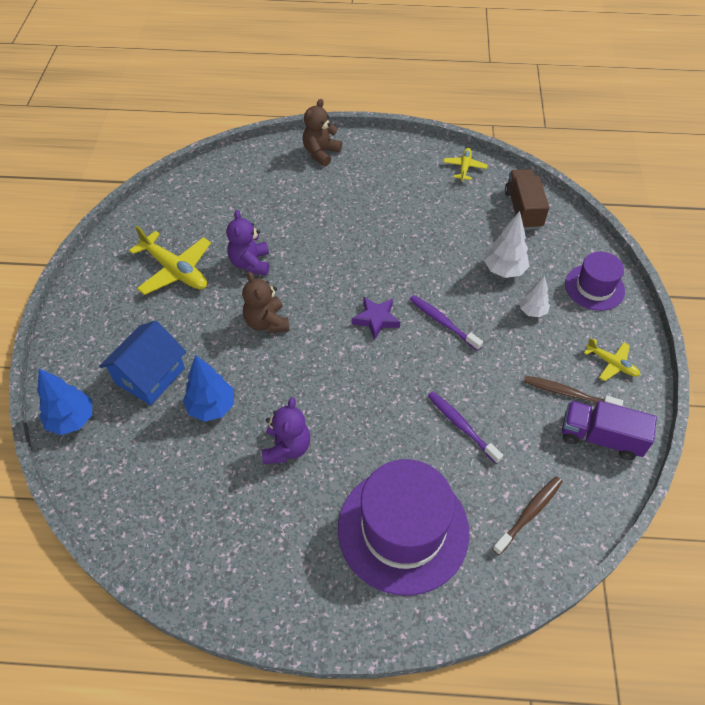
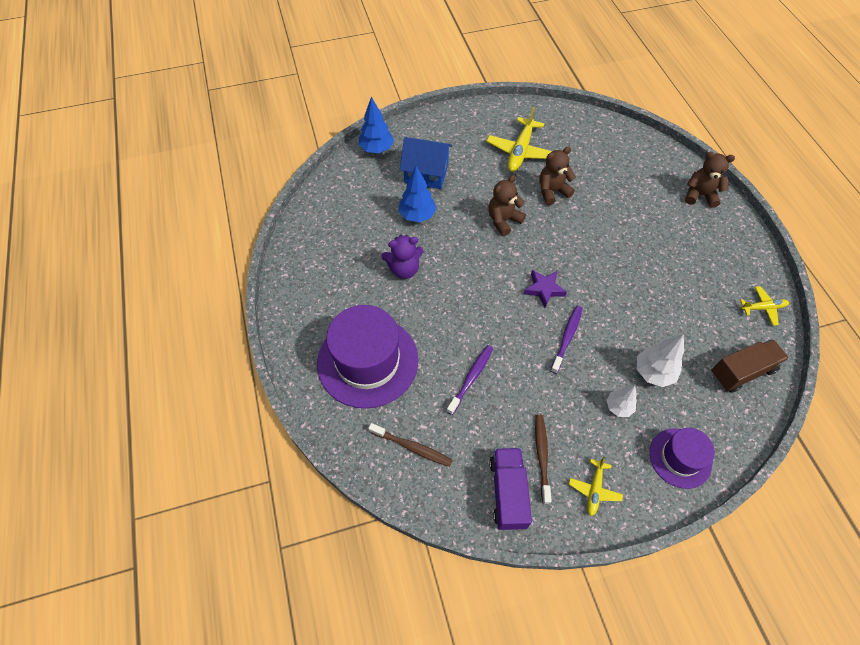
camera: 70 degrees right, 5 degrees up
(250, 263) = (552, 191): purple teddy bear -> brown teddy bear

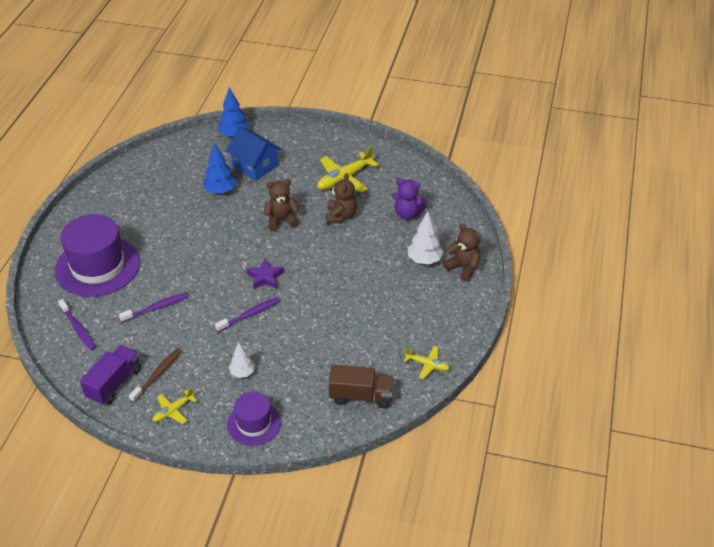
camera: 30 degrees right, 15 degrees down
(404, 269) = (177, 221): purple teddy bear -> purple teddy bear (407, 214)
(412, 447) = (78, 328): brown toothbrush -> purple toothbrush
(552, 191) = (341, 216): brown teddy bear -> brown teddy bear turned 90 degrees clockwise
(653, 372) = (291, 365): white tree -> white tree (424, 260)

